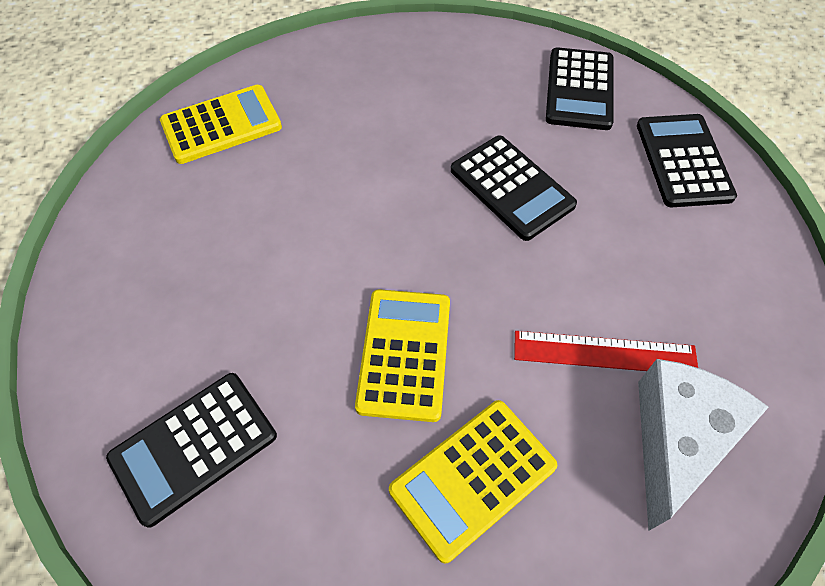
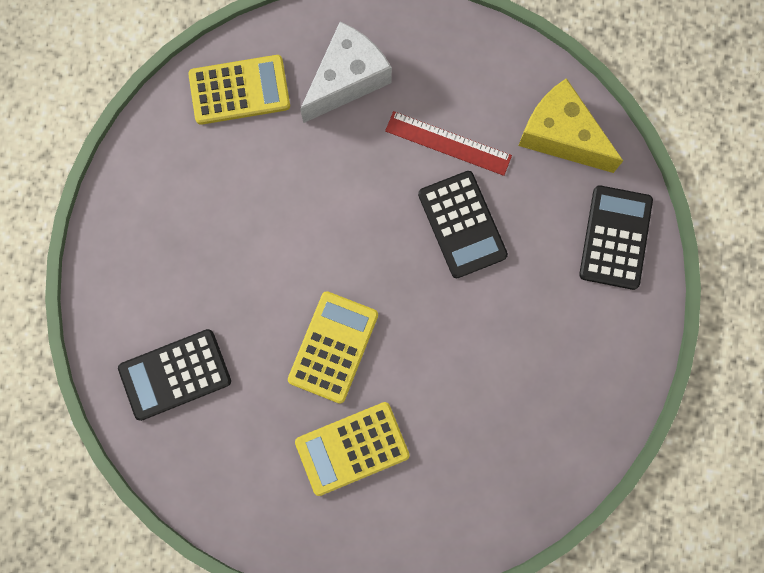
camera: 15 degrees right, 20 degrees up
(579, 89) = (561, 135): black calculator -> yellow cheese
(604, 353) = (475, 387): red ruler -> red ruler (448, 143)
(677, 440) = (497, 463): white cheese -> white cheese (347, 79)

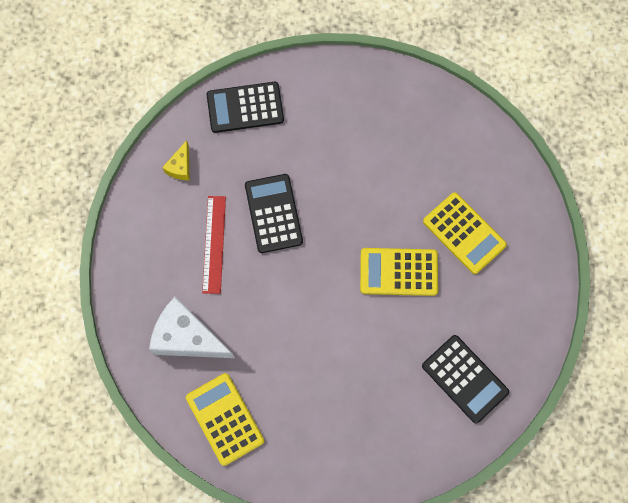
camera: 110 degrees left, 5 degrees down
(462, 224) = (273, 213): black calculator -> black calculator turned 60 degrees counterclockwise
(561, 135) = (180, 167): yellow cheese -> yellow cheese, size x0.49

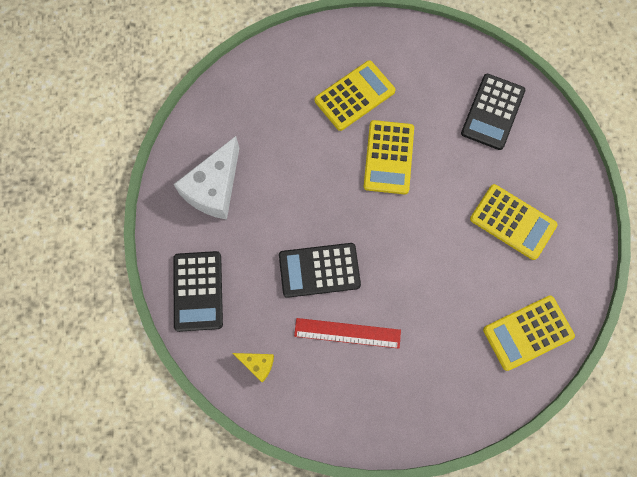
camera: 85 degrees left, 0 degrees up
(187, 337) = (445, 366): white cheese -> white cheese (214, 188)
(340, 402) = (512, 222): none -> yellow calculator
(464, 379) = (492, 112): black calculator -> black calculator turned 150 degrees clockwise

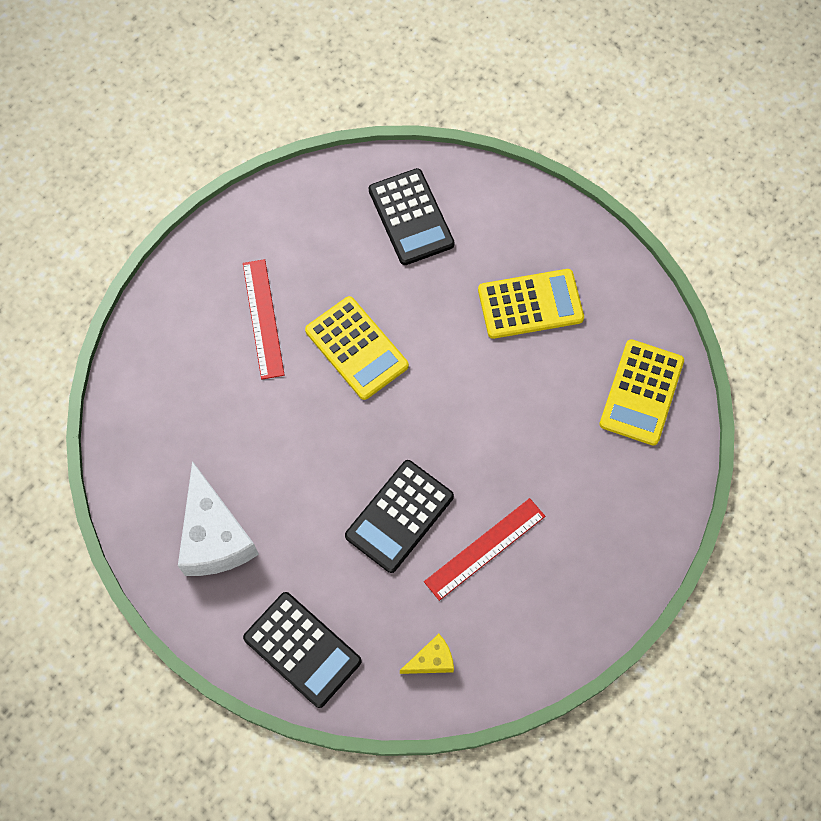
camera: 45 degrees left, 5 degrees down
(354, 96) = (263, 318): yellow calculator -> red ruler

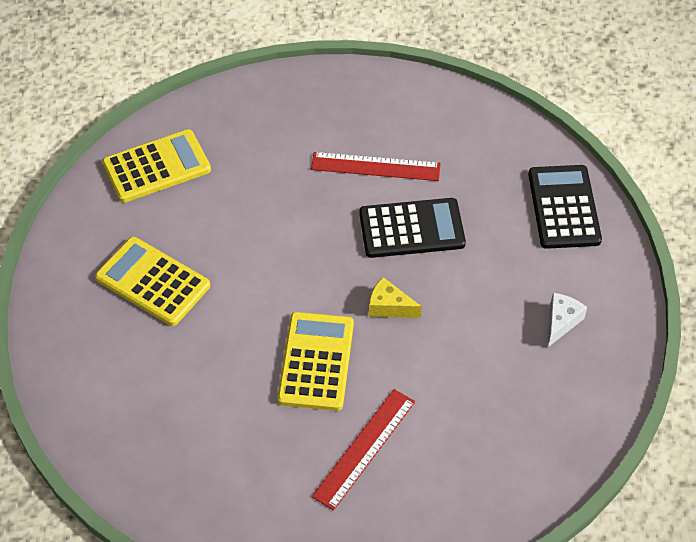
camera: 135 degrees left, 15 degrees down
(214, 536) = (561, 322): white cheese -> white cheese, size x0.49
(411, 217) = (155, 424): black calculator -> none
(431, 660) = (481, 138): yellow cheese -> yellow cheese (389, 307)

